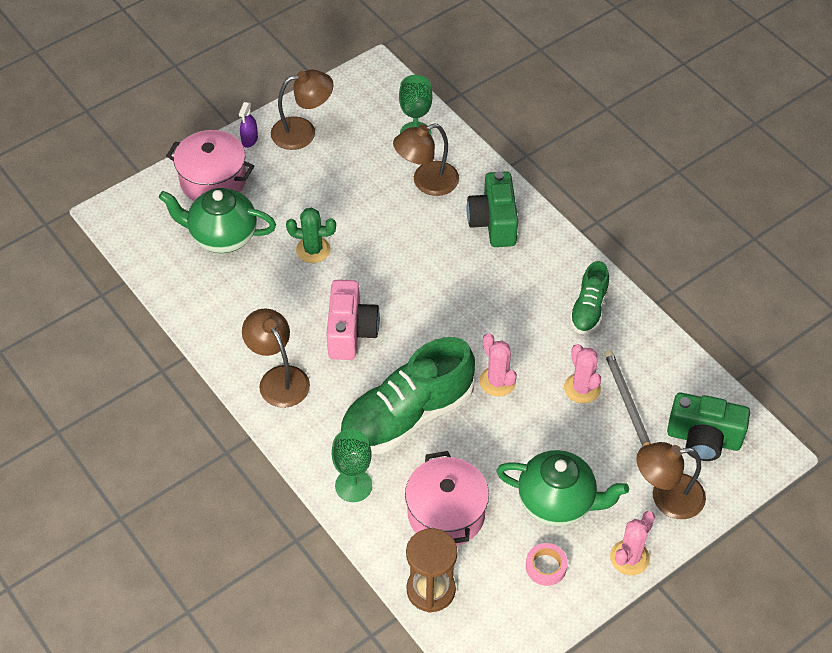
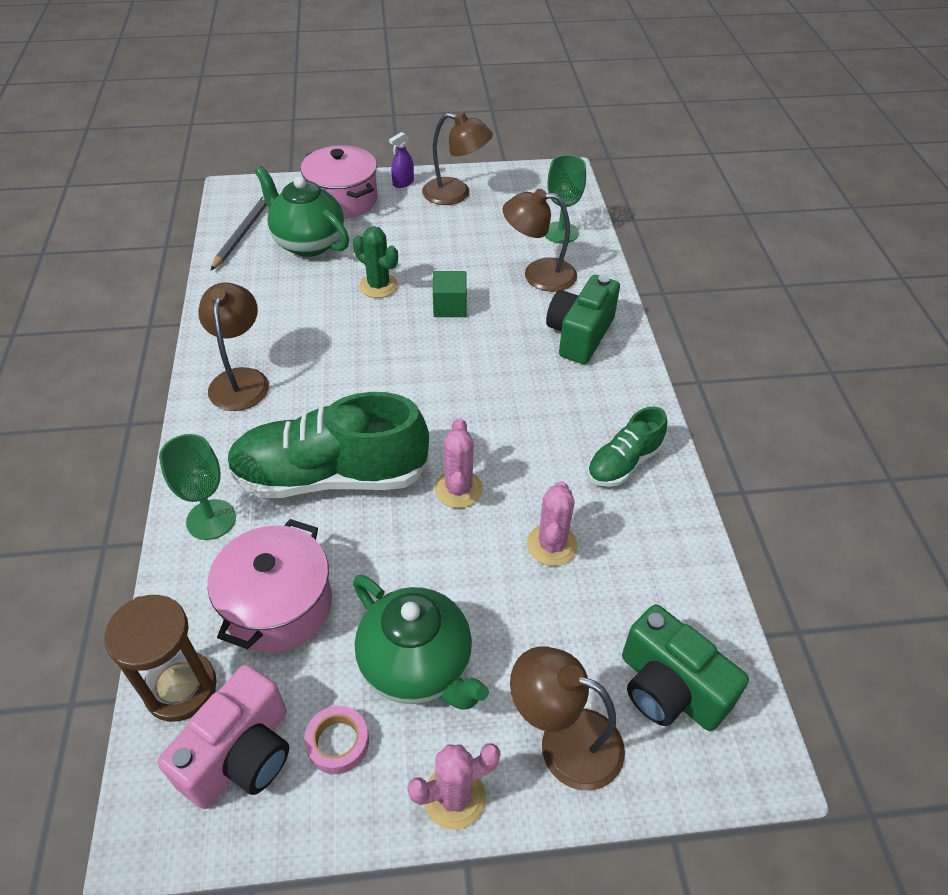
camera: 30 degrees right, 5 degrees down
(351, 332) = (348, 370): pink camera -> pink camera (241, 755)
(382, 242) = (450, 307): none -> green cube
(627, 404) = (596, 591): grey pencil -> grey pencil (242, 233)

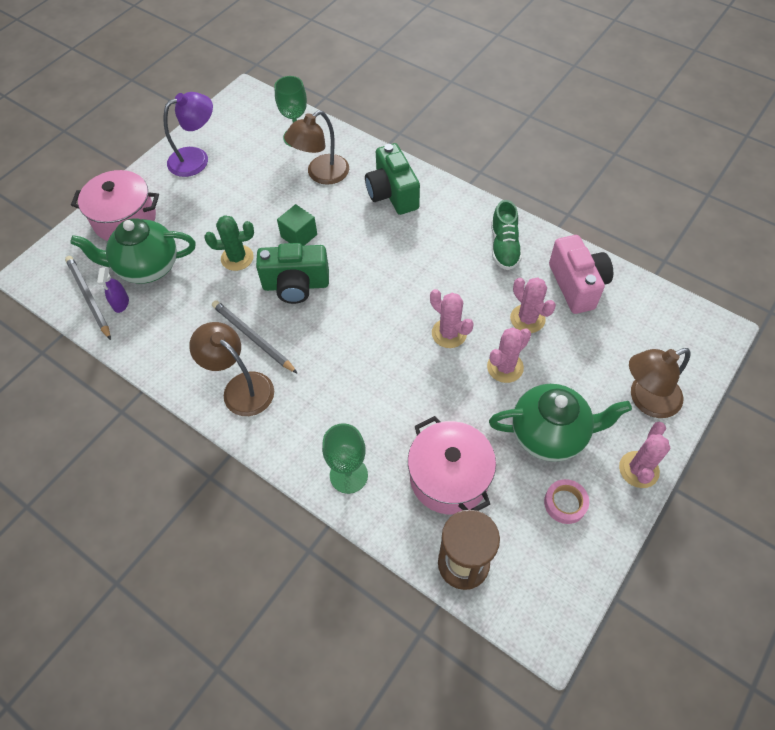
camera: 45 degrees left, 10 degrees up
(241, 755) = (534, 556): pink camera -> pink camera (577, 285)
(302, 352) = (253, 337): none -> grey pencil
(330, 476) = (376, 390): green shoe -> none
(403, 183) = (149, 176): purple spray bottle -> purple spray bottle (121, 303)
(456, 194) = (196, 158): brown lamp -> purple lamp
(466, 565) = (505, 367): none -> pink cactus
(669, 689) = (653, 335): green camera -> green camera (296, 285)

